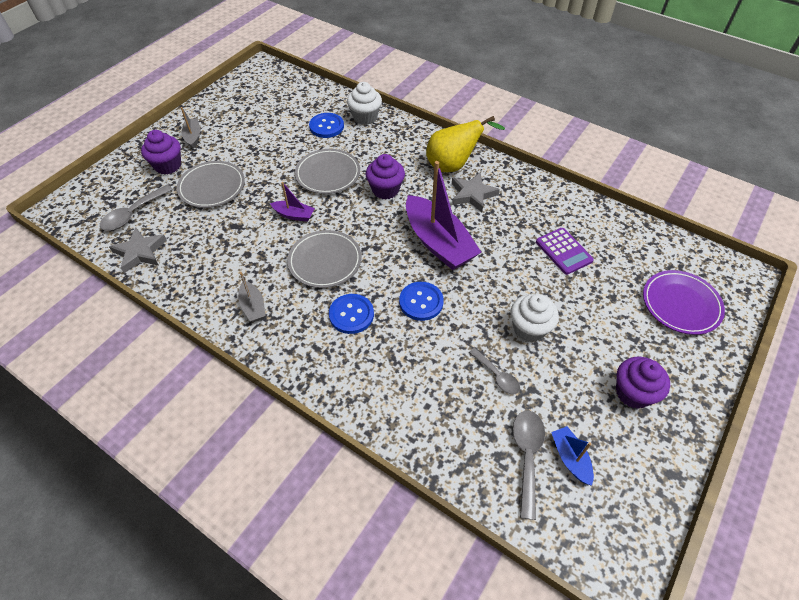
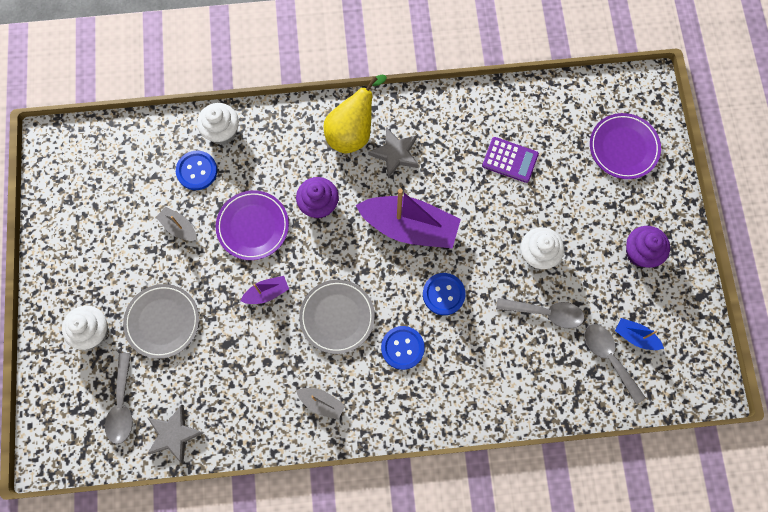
camera: 40 degrees left, 20 degrees up
(168, 165) = (93, 331): purple cupcake -> white cupcake
(193, 137) = (79, 281): grey boat -> grey boat (179, 227)
(328, 174) = (253, 226): grey plate -> purple plate
(497, 375) = (545, 313): grey spoon -> grey spoon, size x1.52

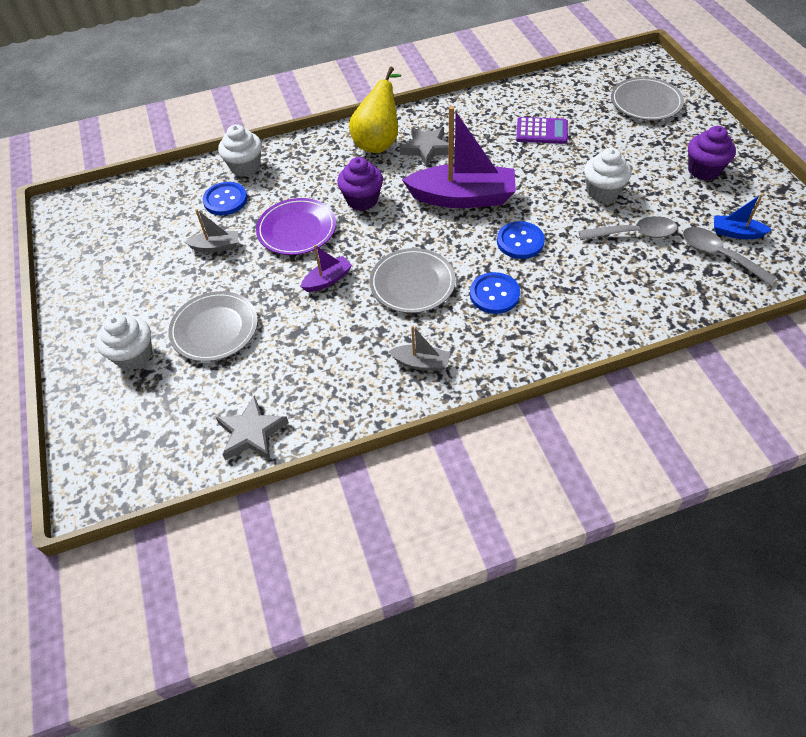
camera: 10 degrees left, 20 degrees down
(122, 405) = (181, 417): grey spoon -> none
(179, 227) = (216, 247): grey boat -> grey boat turned 150 degrees clockwise
(623, 148) = (645, 103): purple plate -> grey plate

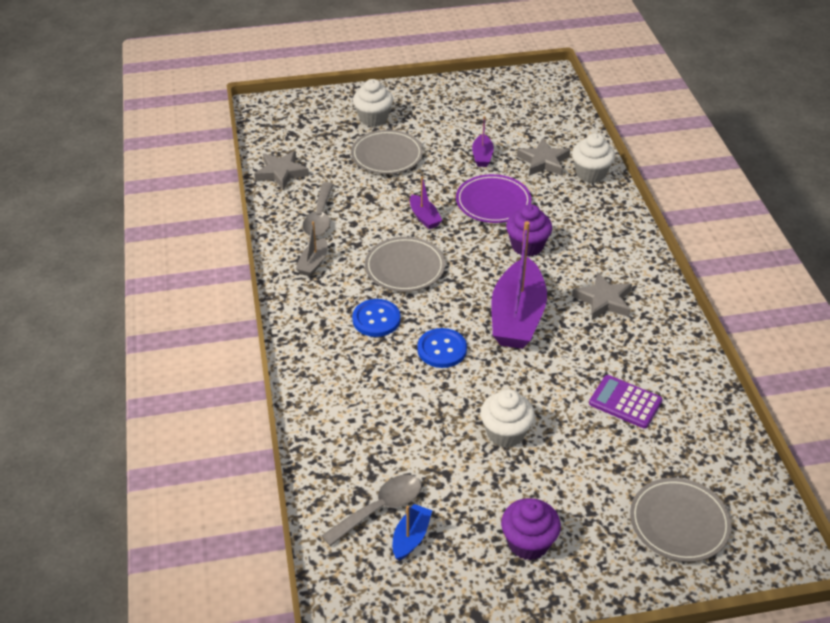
camera: 95 degrees right, 10 degrees down
(216, 247) = (482, 156): grey boat -> purple boat
(225, 200) = (543, 161): blue button -> grey star
(379, 142) = (619, 265): yellow pear -> none
(541, 131) = (625, 402): purple calculator -> purple calculator turned 105 degrees clockwise
(633, 234) = (431, 443): grey spoon -> grey spoon (320, 217)

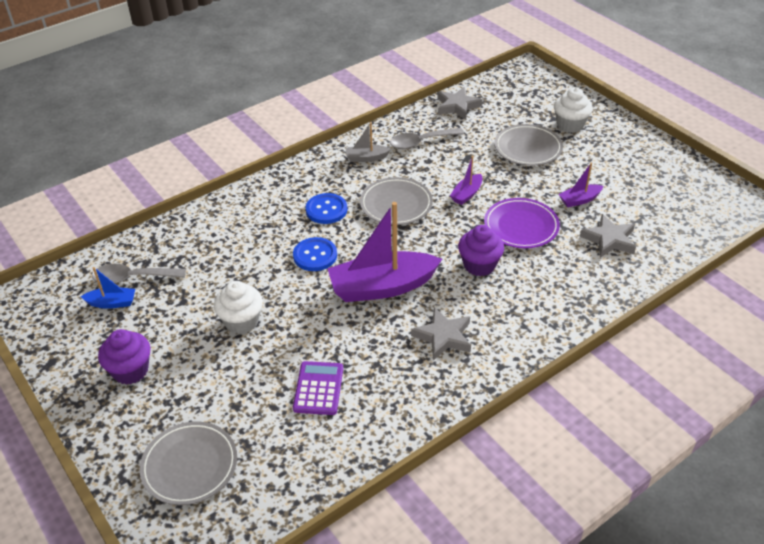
camera: 65 degrees right, 0 degrees up
(380, 509) = (133, 278): grey spoon -> grey spoon turned 150 degrees clockwise
(590, 174) = (621, 276): white cupcake -> none

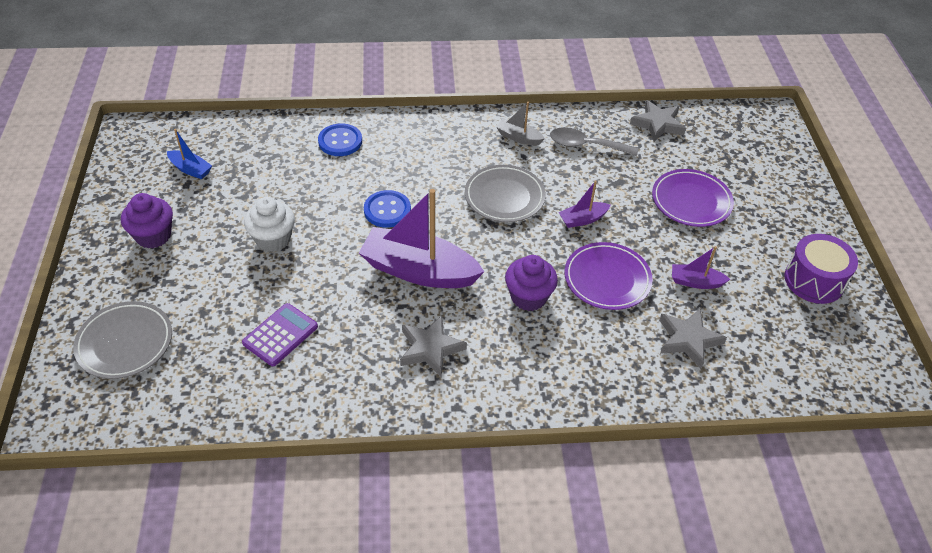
camera: 30 degrees right, 5 degrees up
(133, 278) = (224, 155): grey spoon -> none
(326, 210) = (436, 171): blue button -> blue button (340, 141)
(528, 148) = (691, 201): grey plate -> purple plate
(570, 125) = (762, 197): white cupcake -> none
(649, 164) = (814, 280): none -> purple drum

